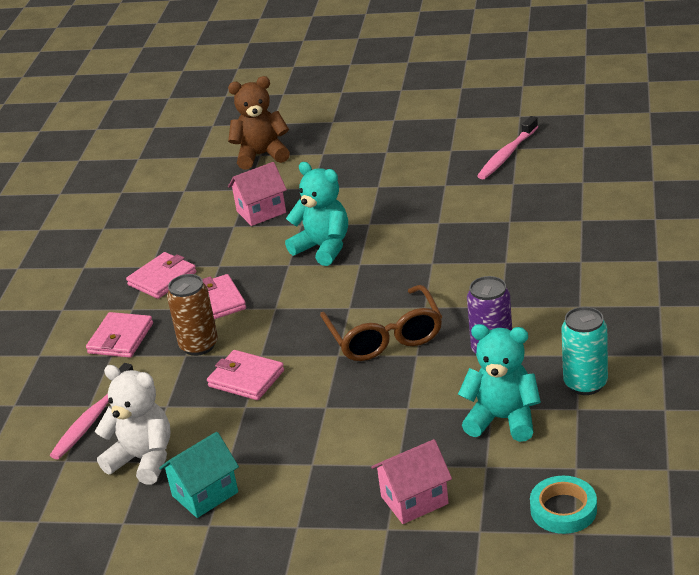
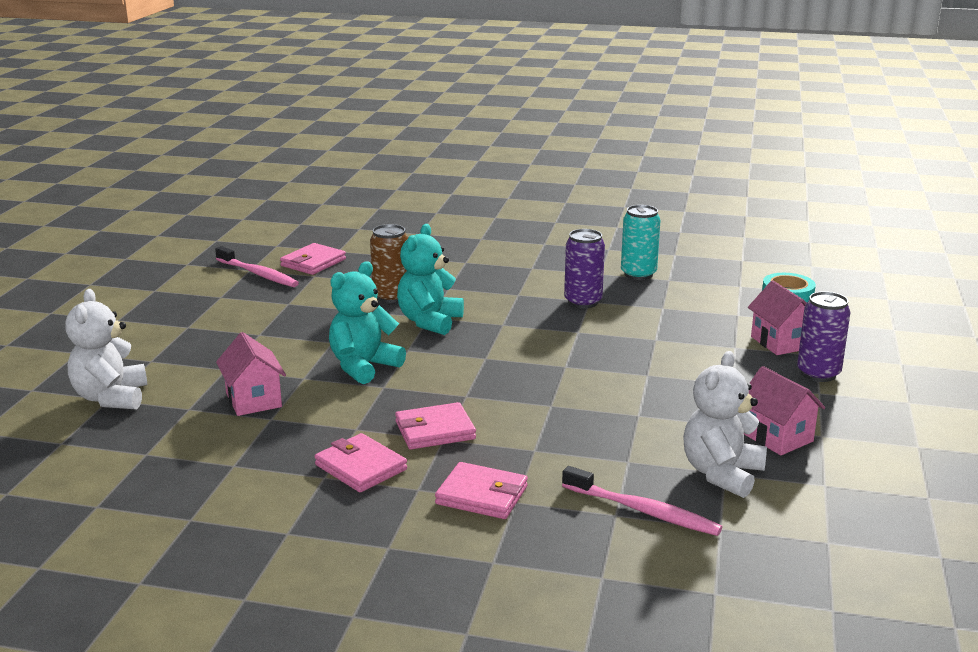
camera: 90 degrees left, 10 degrees down
(199, 345) = (519, 441): brown can -> brown can (391, 297)
(205, 494) = (777, 437): turquoise house -> pink house
(246, 378) = (590, 413): pink wallet -> pink wallet (313, 262)
(261, 155) = (111, 398): brown teddy bear -> white teddy bear
(340, 528) = (818, 374): none -> purple can
(384, 335) = (542, 343): brown glasses -> none
(503, 419) = (678, 304): turquoise teddy bear -> turquoise teddy bear (429, 322)

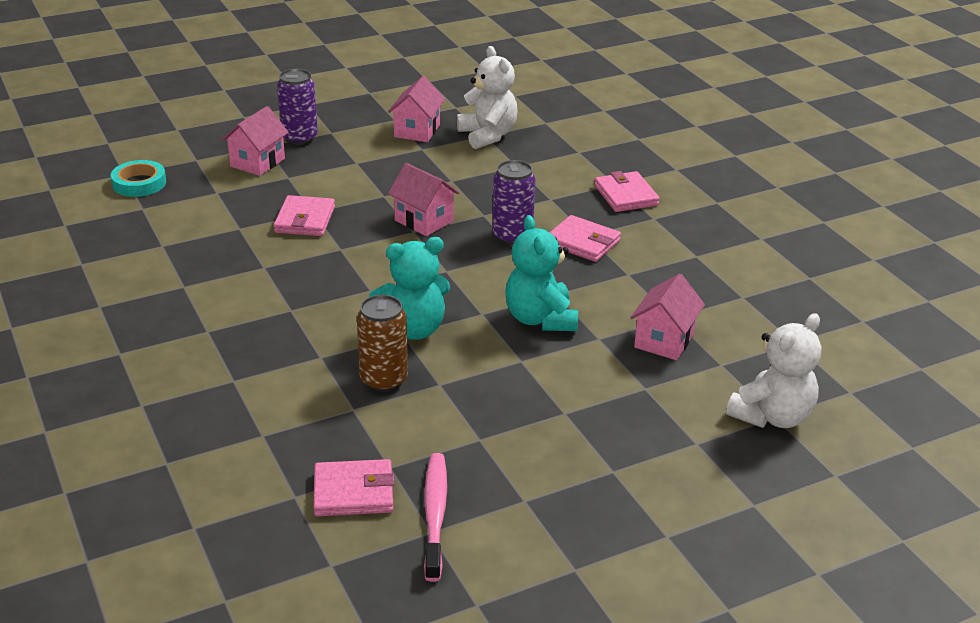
camera: 130 degrees left, 10 degrees up
(361, 467) = (665, 248): pink wallet -> pink wallet (304, 220)
(363, 366) = (540, 319): turquoise teddy bear -> turquoise teddy bear turned 75 degrees clockwise
(577, 376) = (424, 221): none -> pink house
(583, 302) = (270, 269): purple can -> purple can (512, 236)
(638, 274) = (164, 264): turquoise can -> none
(643, 511) = (562, 145): pink toothbrush -> none
(721, 474) = (488, 135): white teddy bear -> white teddy bear turned 105 degrees counterclockwise

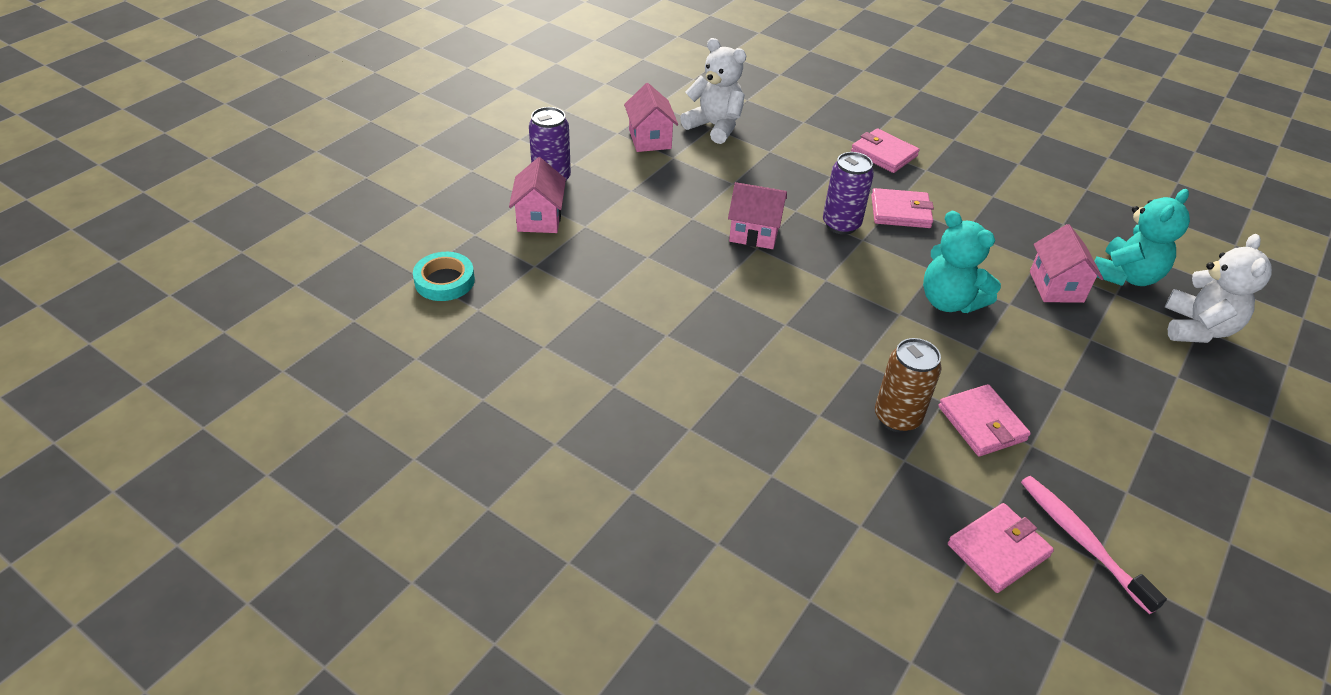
camera: 30 degrees left, 10 degrees up
(304, 220) = (650, 268): pink wallet -> pink wallet (981, 423)
(413, 329) = (864, 352): turquoise teddy bear -> turquoise teddy bear (1125, 276)

